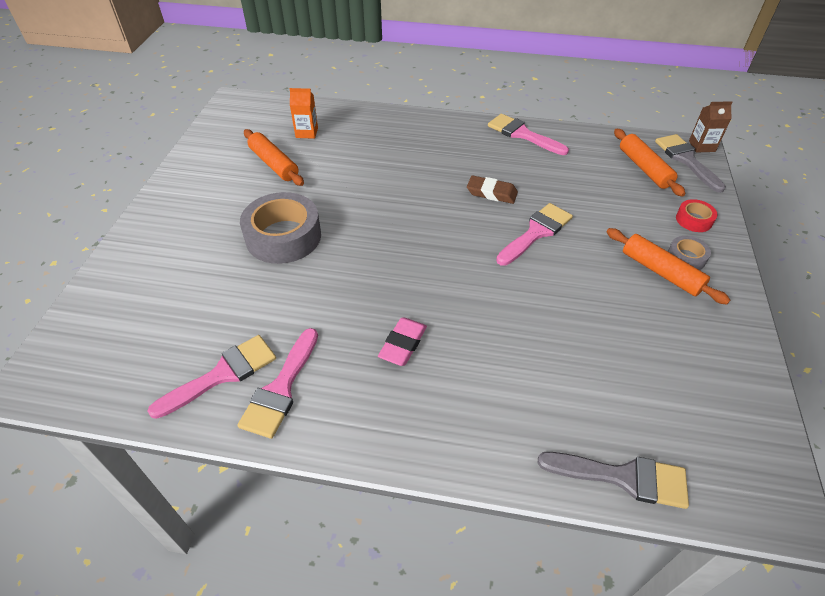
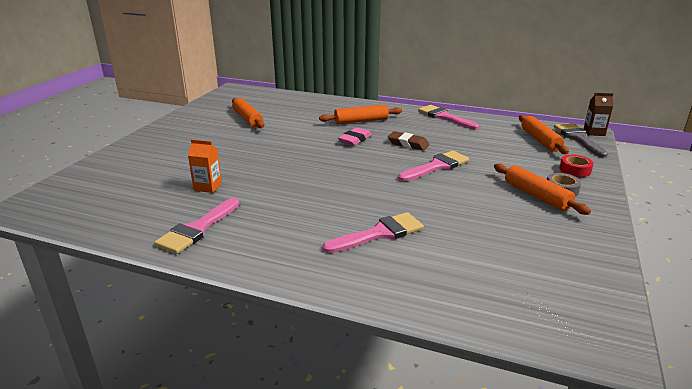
camera: 10 degrees right, 20 degrees down
(223, 374) = (158, 217): pink brush -> pink brush (379, 233)
(283, 236) = (237, 153): grey tape -> none
(307, 132) = (279, 106): orange carton -> orange carton (207, 187)
(403, 344) = (304, 215): pink eraser -> pink eraser (355, 140)
(421, 153) = (361, 121): none -> orange rolling pin
(623, 477) = (463, 309): grey brush -> none

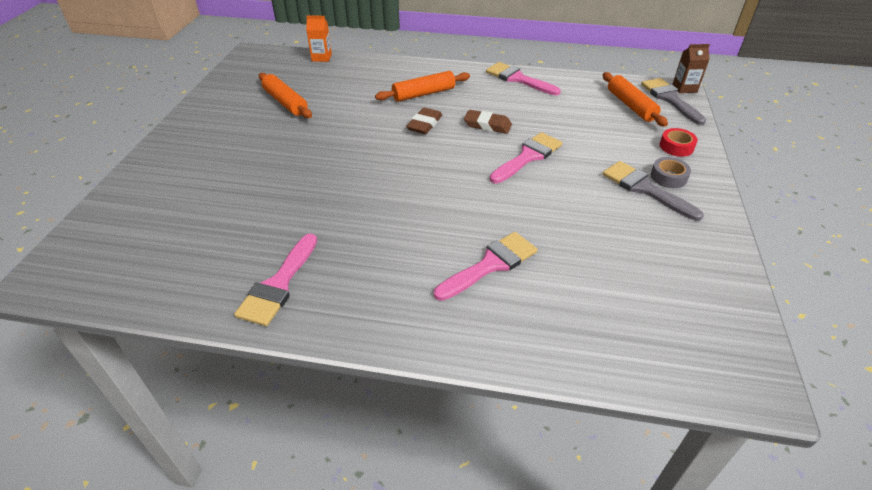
camera: 10 degrees left, 15 degrees up
(207, 187) = (270, 217): orange carton -> orange carton (321, 57)
(355, 140) = (424, 124): pink eraser -> brown eraser
(536, 196) = (644, 189): orange rolling pin -> grey brush

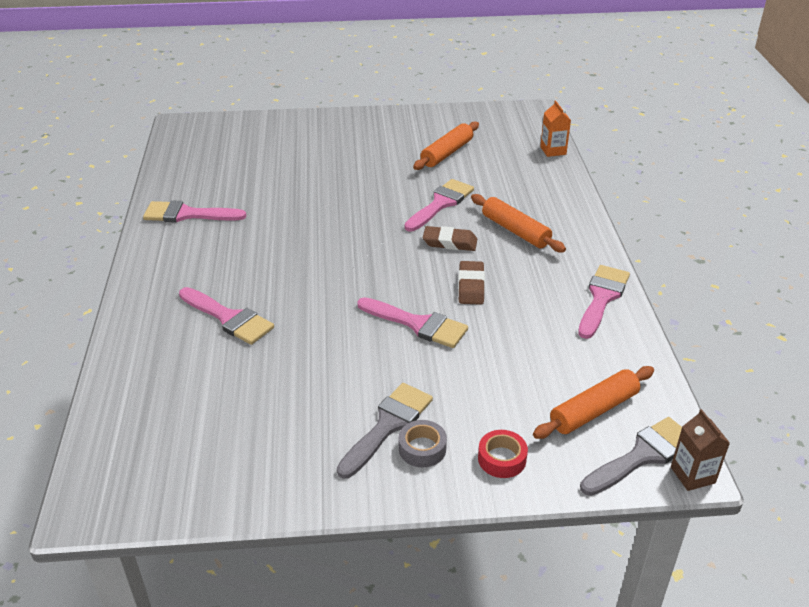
camera: 75 degrees right, 5 degrees down
(365, 119) = (441, 203): none -> pink brush

